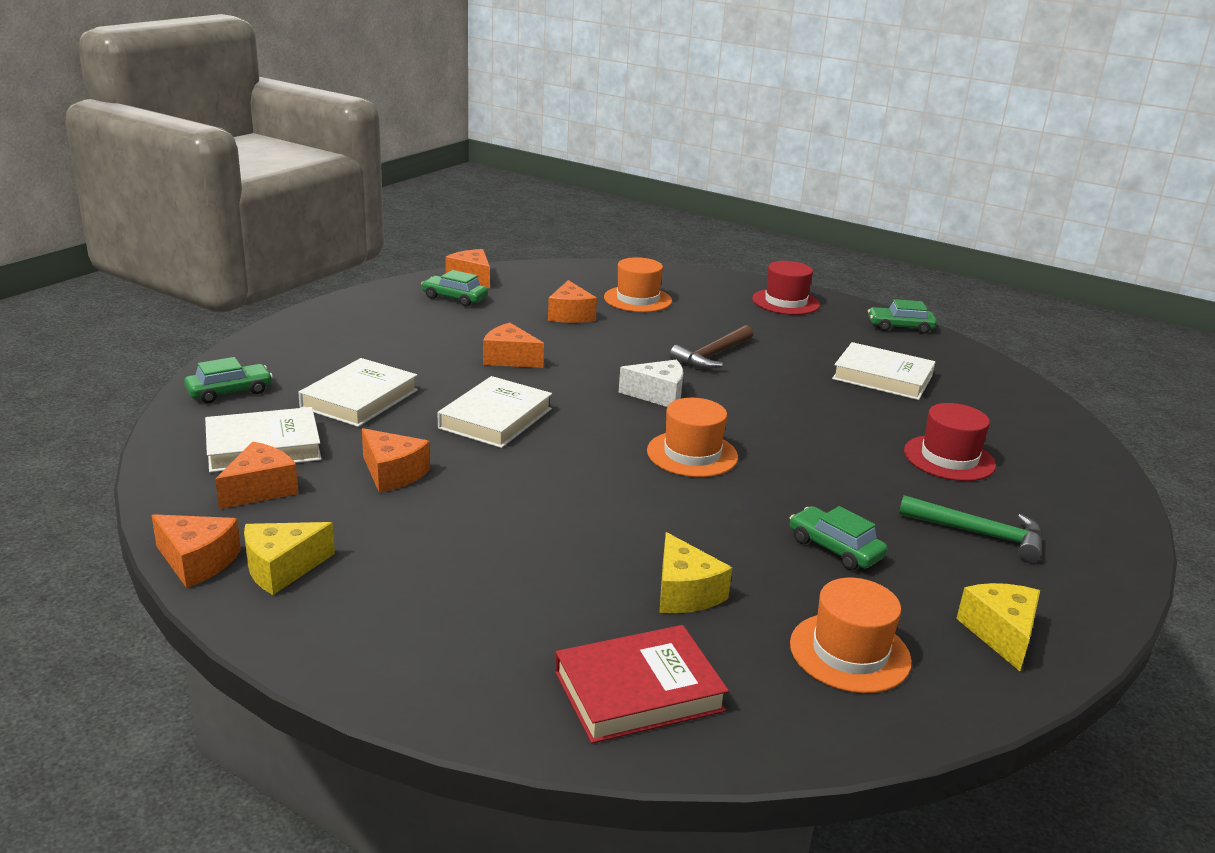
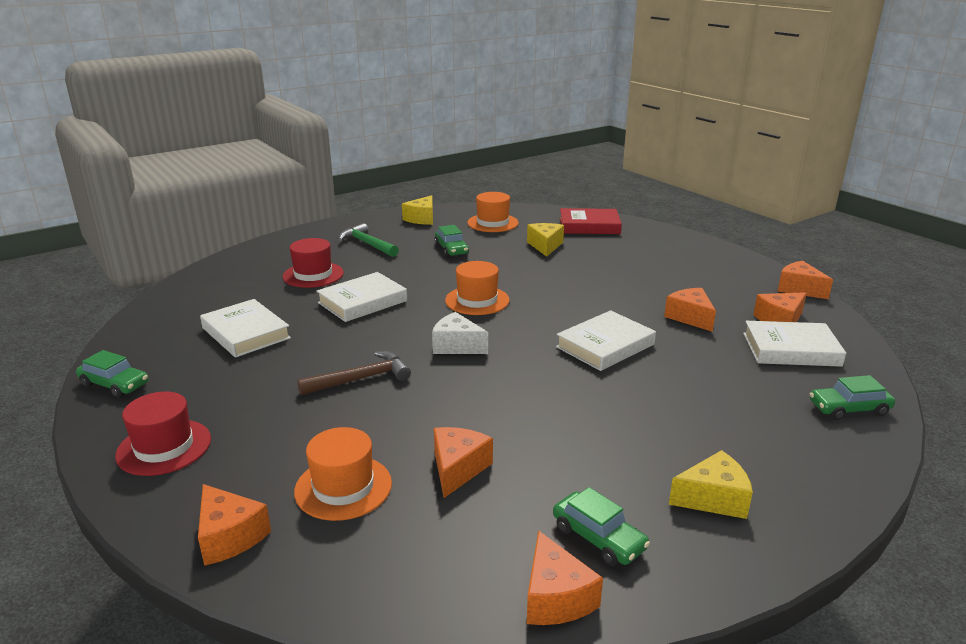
camera: 155 degrees left, 0 degrees up
(282, 568) = (750, 280): yellow cheese -> yellow cheese (713, 498)
(359, 399) = (721, 381): white book -> white book (362, 302)
(509, 359) = (567, 407): orange cheese -> orange cheese (229, 536)

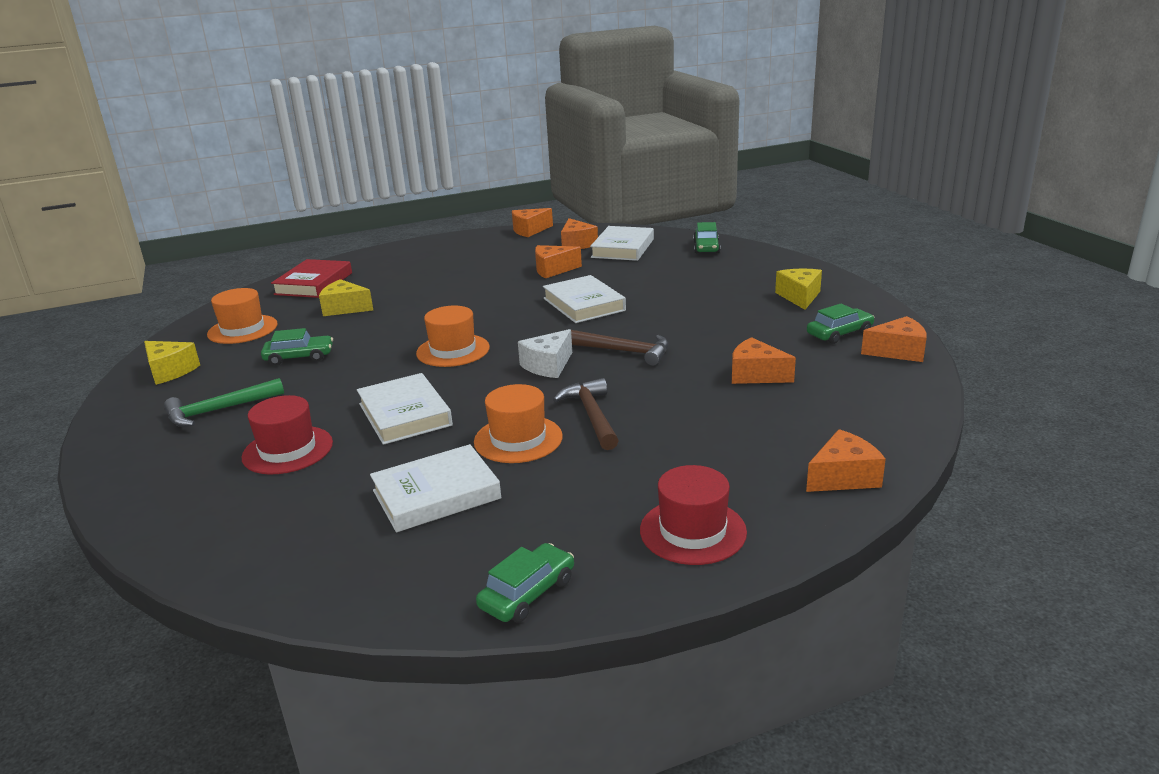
camera: 75 degrees left, 0 degrees up
(343, 487) = (776, 424): orange hat -> orange hat (518, 439)
(496, 381) = (625, 351): none -> brown hammer

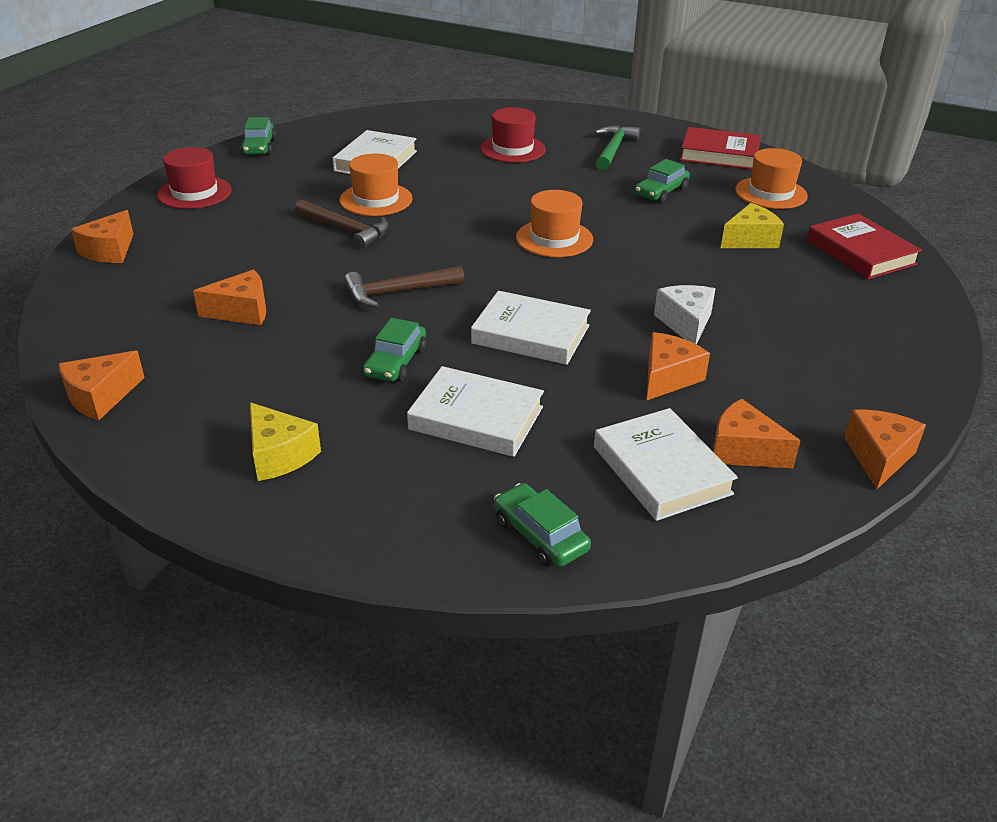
camera: 135 degrees right, 10 degrees up
(170, 371) = (719, 154): yellow cheese -> red book
(405, 414) = (485, 187): white book -> white book (476, 418)
(548, 365) = (446, 254): white cheese -> white cheese (685, 323)
(839, 333) = (184, 401): green car -> green car (395, 362)

